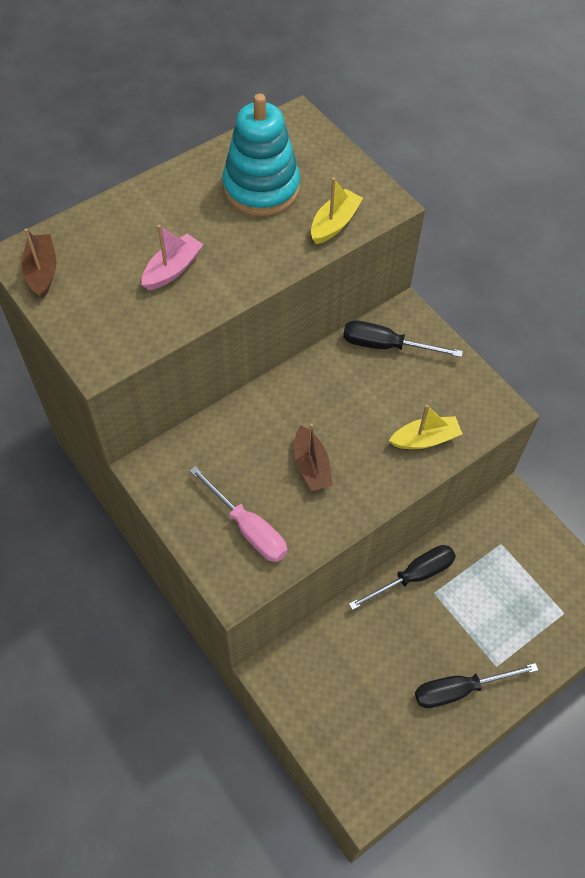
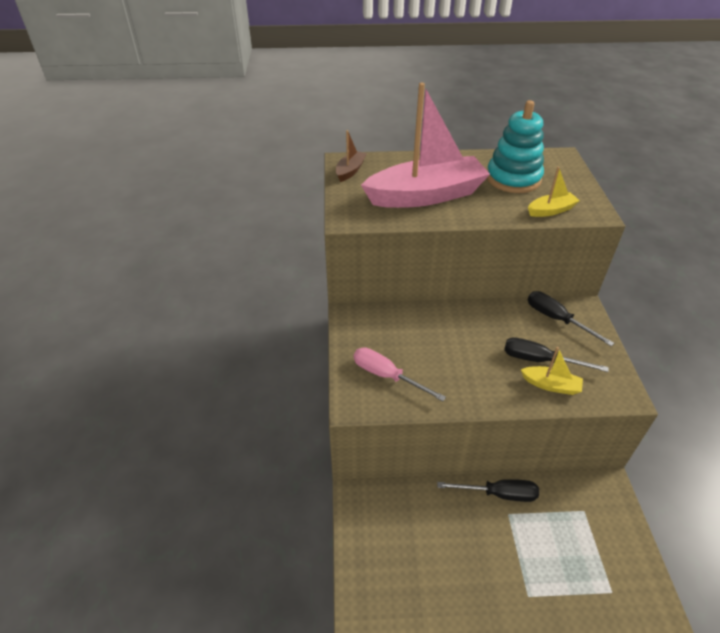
camera: 35 degrees right, 15 degrees down
(173, 269) = (426, 195): pink boat -> pink boat, size x2.35
(248, 528) = (387, 376): pink screwdriver -> pink screwdriver turned 135 degrees clockwise
(311, 466) = (455, 362): brown boat -> none
(459, 689) = (486, 594): black screwdriver -> black screwdriver (539, 360)

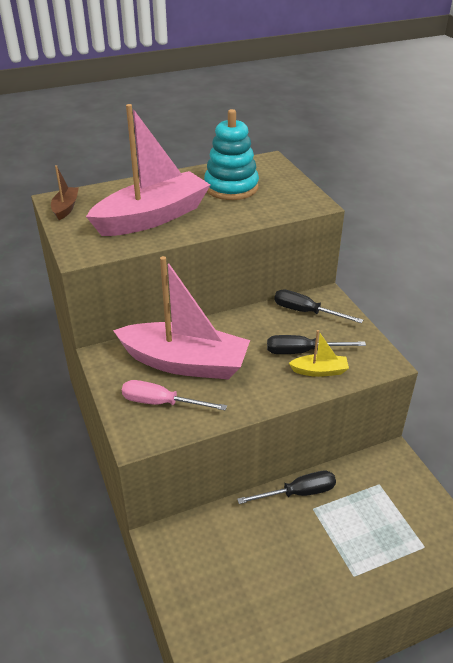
camera: 20 degrees left, 5 degrees down
(421, 342) = (185, 363): none -> pink boat
(551, 210) = (275, 209): yellow boat -> none

